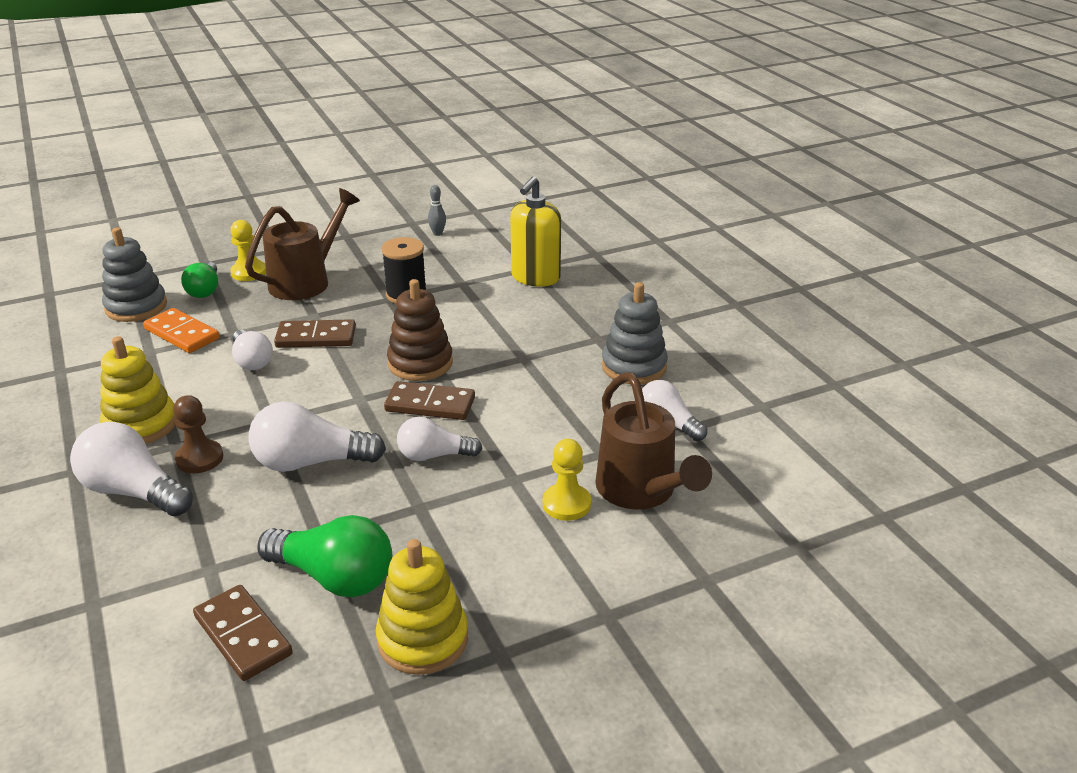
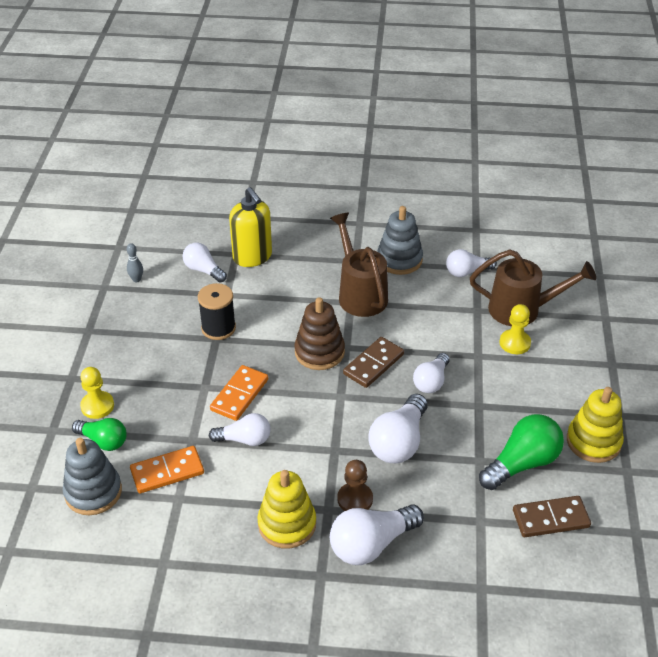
camera: 60 degrees left, 10 degrees up
(306, 281) = (145, 376): brown watering can -> brown watering can (360, 293)
(316, 337) = (239, 395): brown domino -> orange domino
(486, 260) = (203, 270): none -> white light bulb

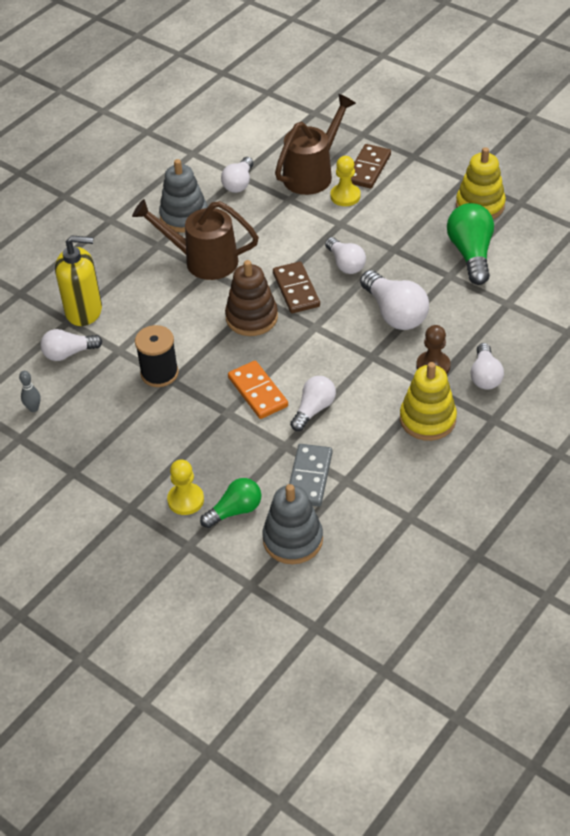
camera: 55 degrees left, 5 degrees up
(167, 471) = (309, 477): orange domino -> grey domino
(371, 544) = (485, 376): white light bulb -> white light bulb, size x0.65
(550, 518) = (533, 264): brown domino -> brown domino (368, 168)

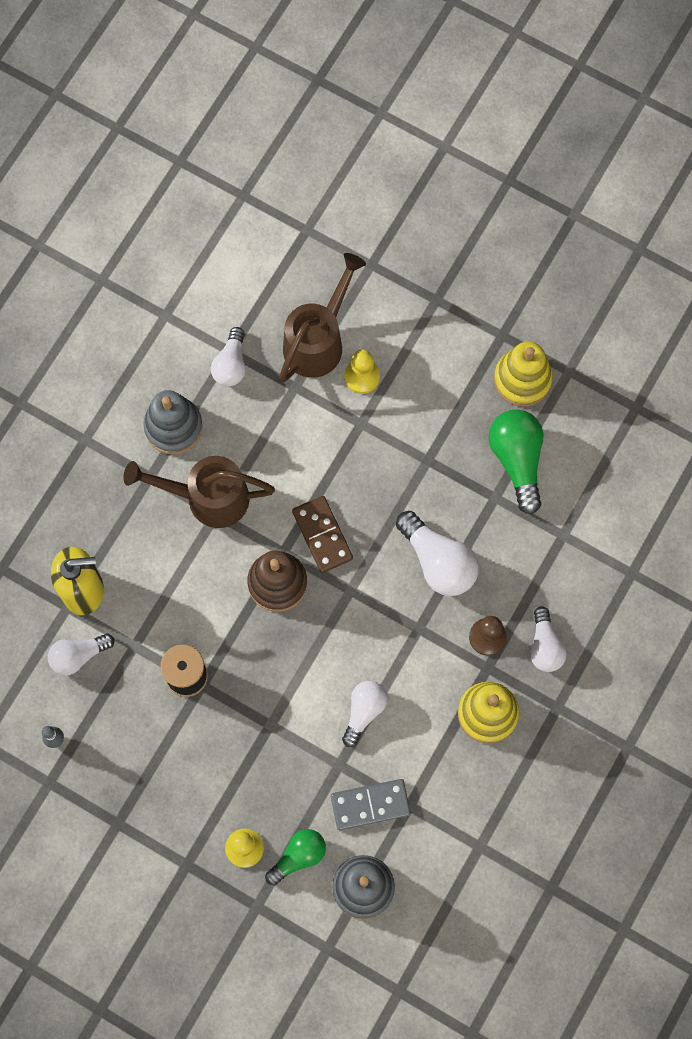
camera: 10 degrees left, 25 degrees up
(257, 392) = (299, 692): orange domino -> none
(309, 477) = (370, 805): grey domino -> grey domino turned 75 degrees clockwise
(345, 264) = (374, 489): white light bulb -> none
(368, 168) = (384, 326): brown domino -> none

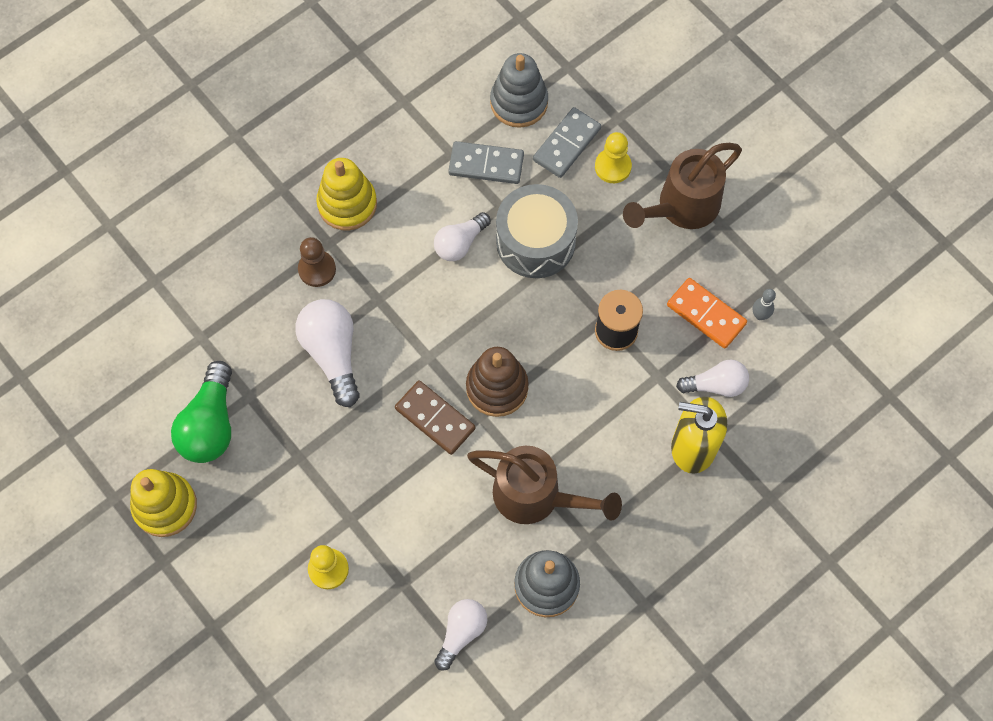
camera: 160 degrees left, 5 degrees down
(107, 722) = (706, 314): none -> orange domino
(292, 739) = (535, 241): none -> grey drum
(298, 857) = (567, 144): green light bulb -> grey domino
(318, 340) = (358, 626): brown watering can -> brown watering can (681, 207)
(322, 535) = (435, 418): brown domino -> brown domino turned 45 degrees counterclockwise
(545, 646) = (267, 243): white light bulb -> none

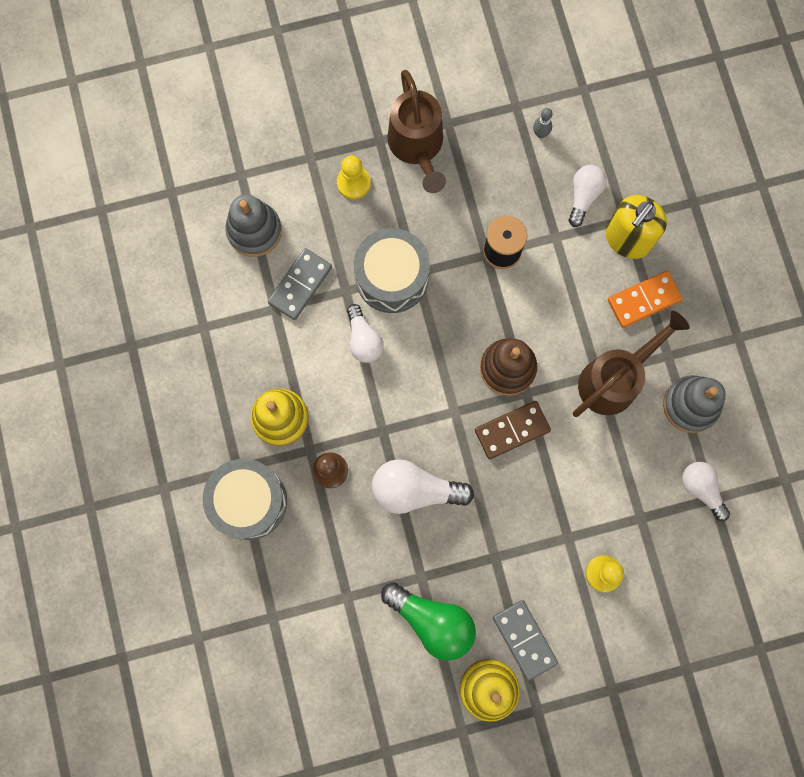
camera: 65 degrees left, 10 degrees up
(255, 212) = (249, 501): none -> grey drum
(567, 144) = (314, 210): grey domino -> grey domino (524, 639)
(706, 314) = (520, 174): orange domino -> orange domino (643, 300)

